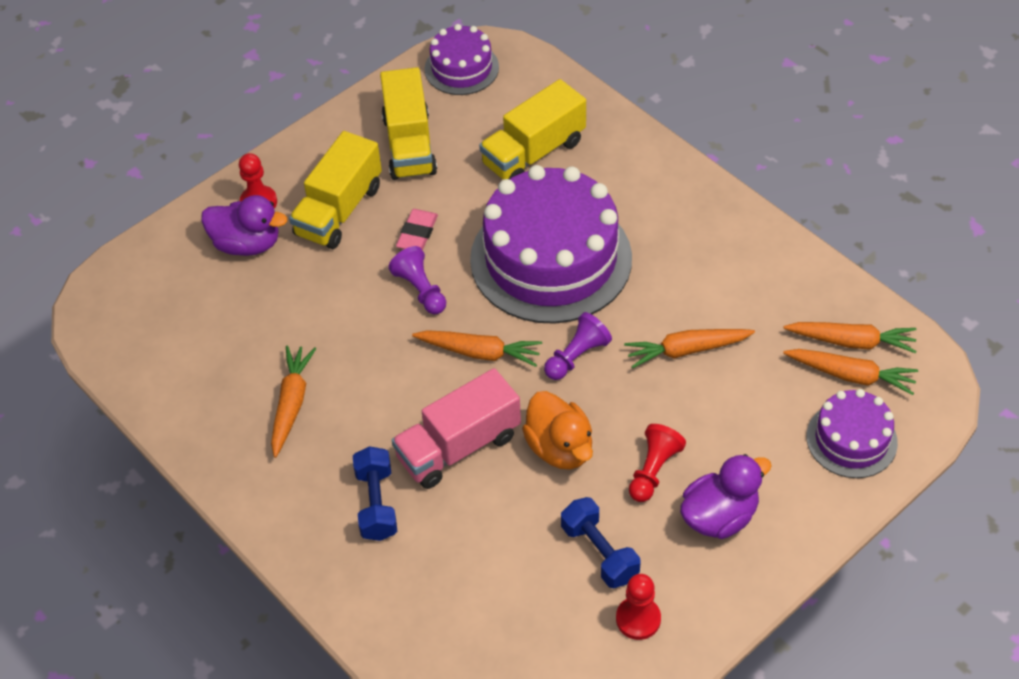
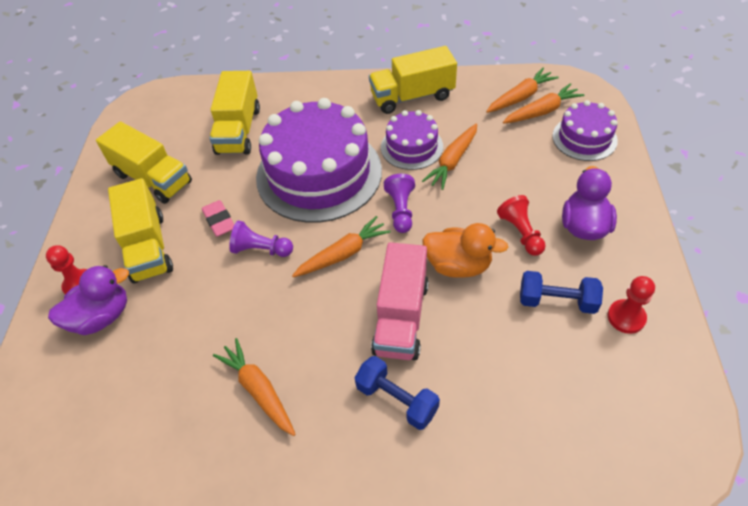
camera: 45 degrees left, 0 degrees up
(461, 68) = (138, 119): purple cake -> purple cake (411, 147)
(741, 249) = (412, 96): none -> yellow truck

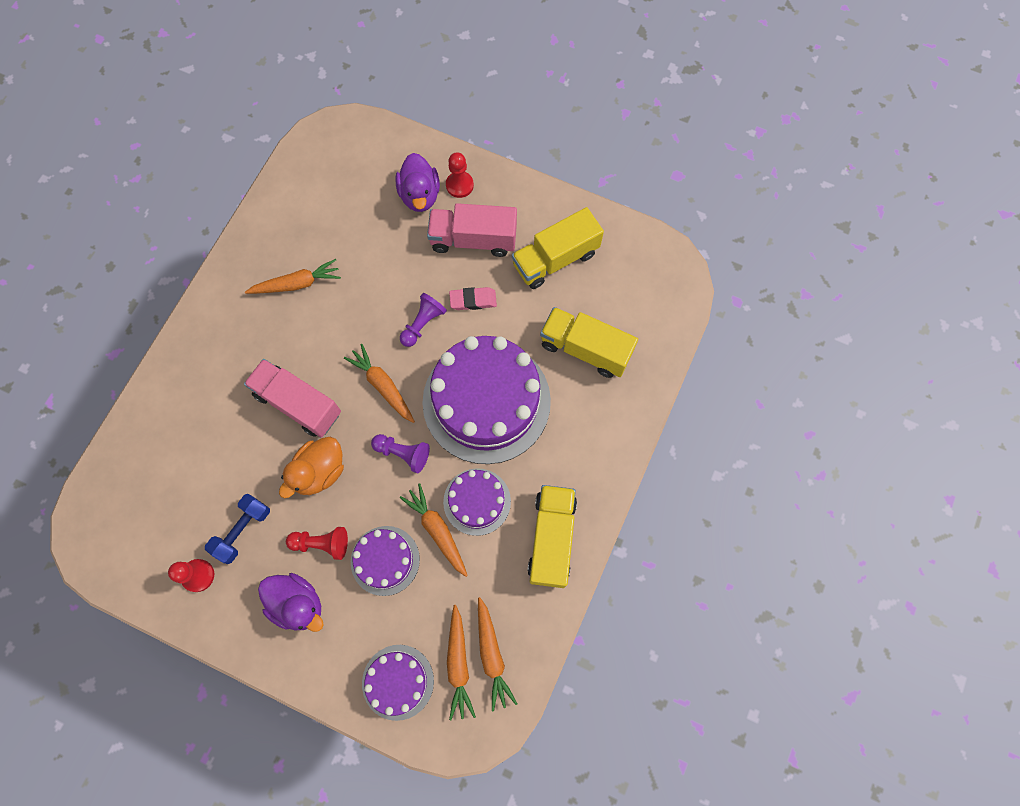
camera: 110 degrees right, 20 degrees up
(148, 247) = (473, 239): yellow truck -> pink truck
(343, 254) = (382, 386): orange carrot -> orange carrot turned 150 degrees clockwise
(396, 399) = (236, 370): blue dumbbell -> none
(501, 183) = (385, 560): none -> purple cake

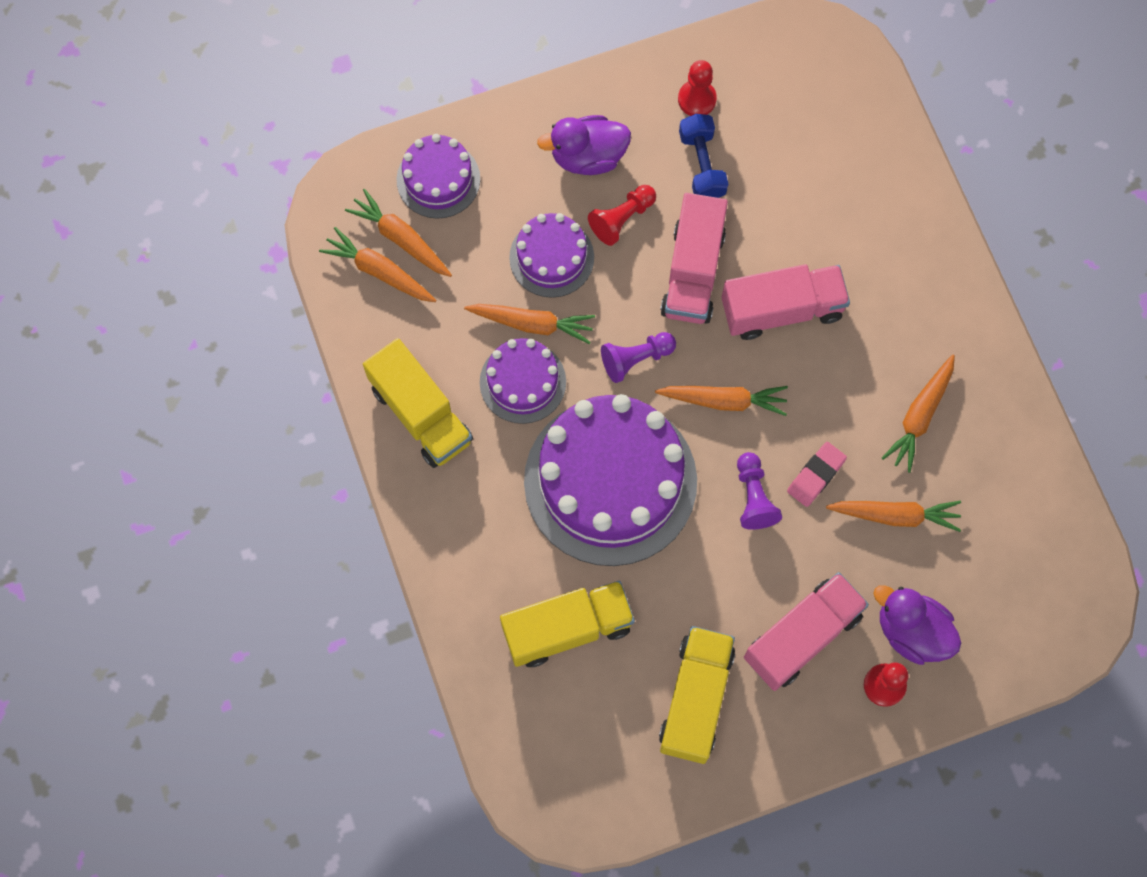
camera: 135 degrees right, 0 degrees up
(319, 472) = (693, 272): orange duck -> pink truck
(365, 250) = (895, 515): none -> orange carrot
(473, 300) = (731, 570): pink eraser -> pink eraser (816, 475)

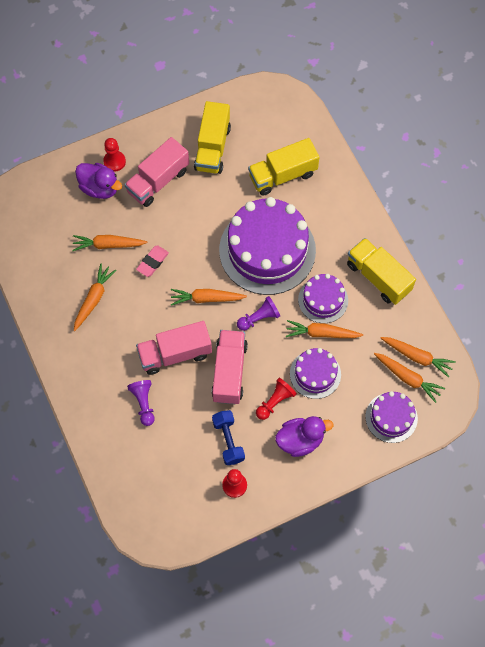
camera: 175 degrees right, 5 degrees down
(753, 497) = (187, 248): purple pawn -> purple pawn (143, 403)

